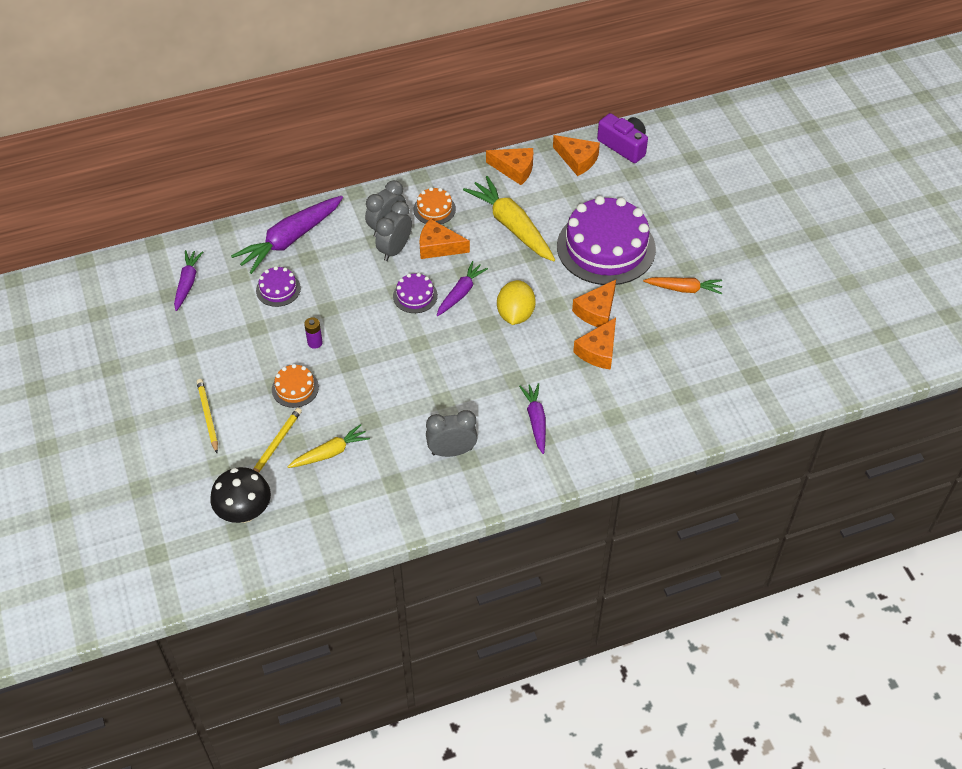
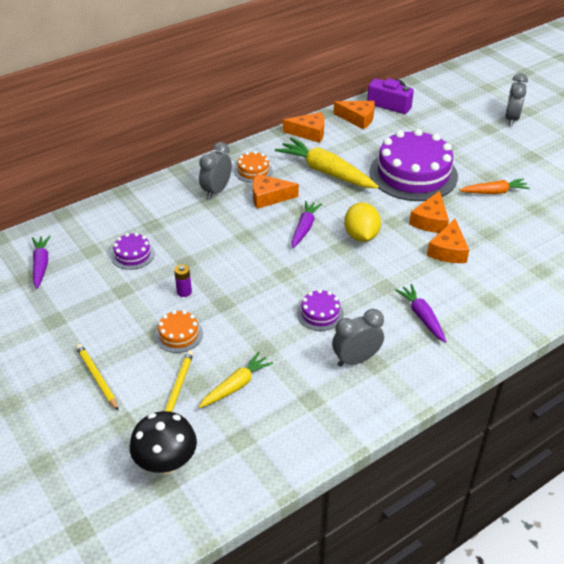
camera: 15 degrees left, 10 degrees down
(290, 240) = (130, 214): purple carrot -> none
(395, 250) = (230, 206): grey clock -> grey clock (511, 119)
(415, 296) = (264, 237): purple cake -> purple cake (320, 313)

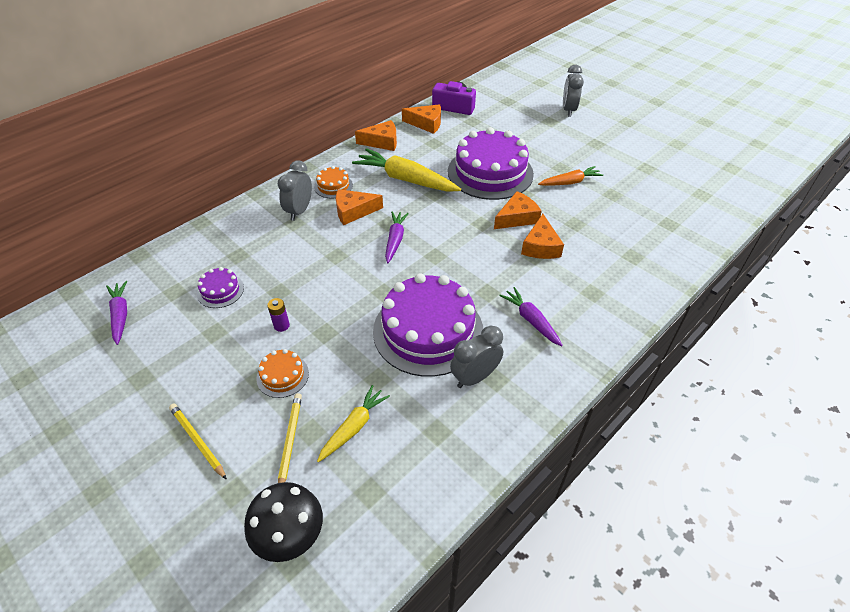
camera: 10 degrees left, 5 degrees up
(320, 313) = (428, 331): purple cake -> purple cake, size x2.27
(361, 236) = (453, 241): yellow lemon -> none
(430, 221) = (517, 218): orange cheese -> orange cheese turned 135 degrees counterclockwise

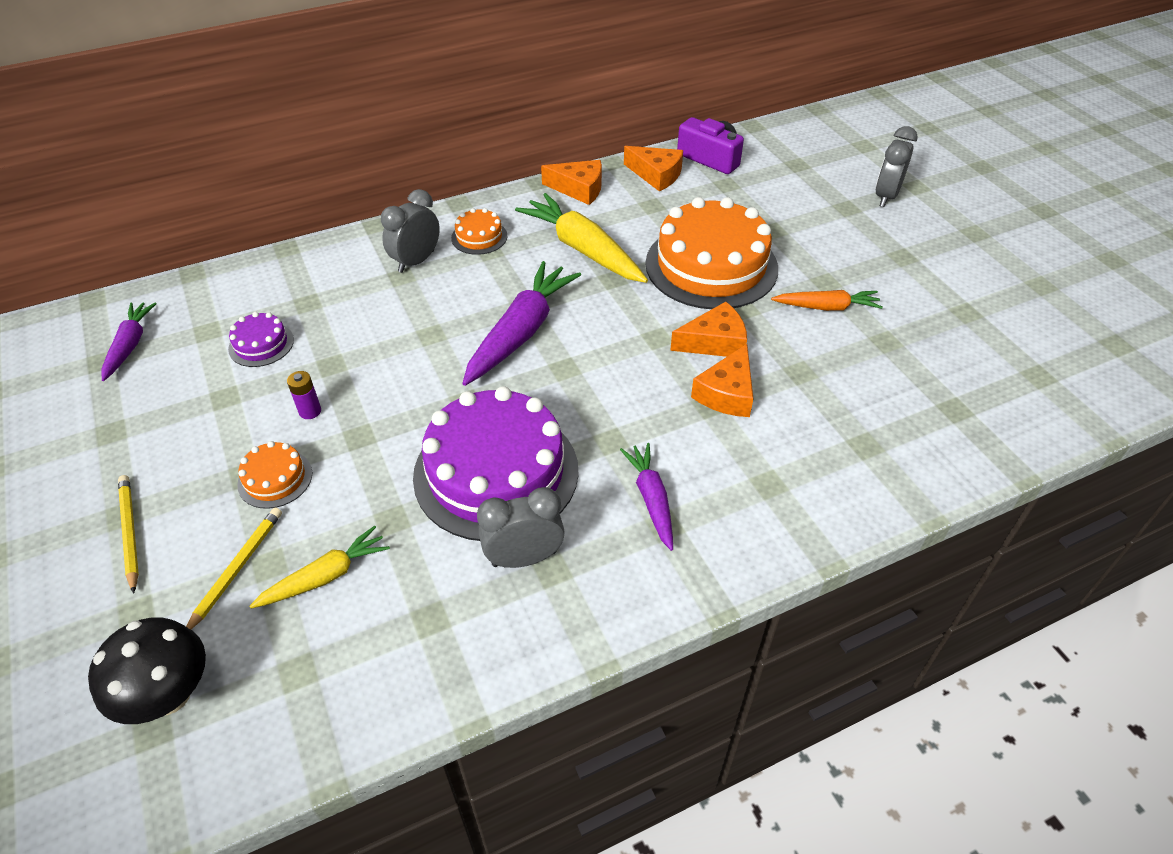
camera: 20 degrees right, 0 degrees up
(353, 211) = (487, 279): orange cheese -> none
(395, 240) = (521, 332): purple carrot -> purple carrot, size x1.72
(490, 172) = (711, 266): purple cake -> orange cake

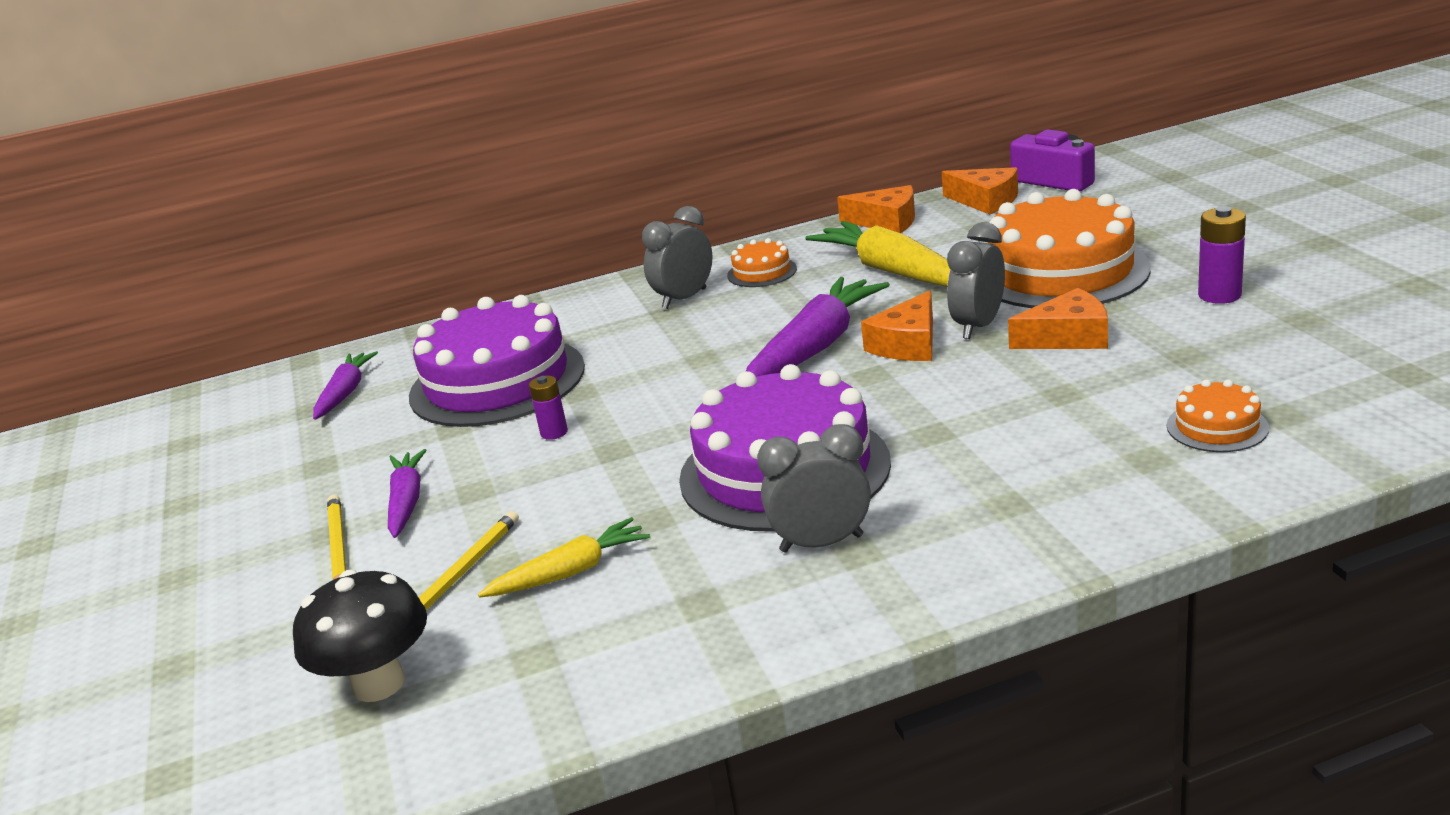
camera: 10 degrees right, 20 degrees down
(261, 344) = (497, 381): purple cake -> purple cake, size x2.27
(275, 479) = (511, 492): orange cake -> orange cake (1217, 427)
(651, 499) = (988, 481): purple carrot -> purple carrot (407, 502)
(727, 393) = (1087, 381): orange cheese -> orange cheese (908, 344)
(827, 307) = (1219, 295): orange carrot -> purple battery
(886, 196) = (1295, 192): grey clock -> grey clock (978, 326)

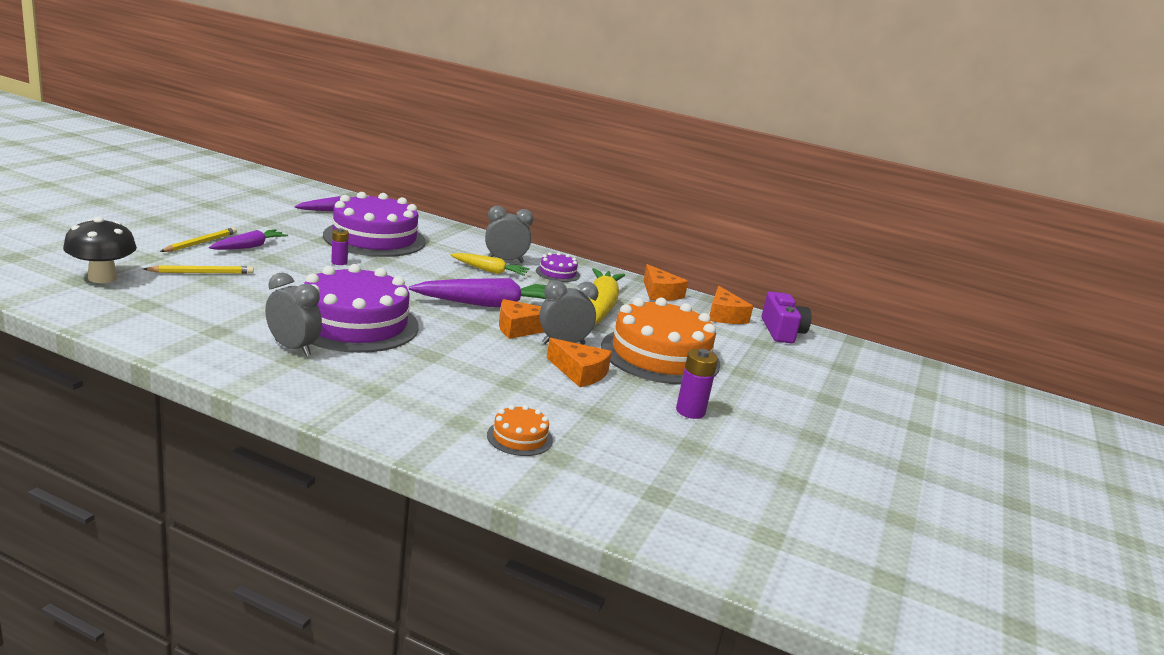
camera: 35 degrees right, 5 degrees down
(570, 572) = (219, 295): yellow carrot -> yellow carrot (489, 271)
(762, 272) = (557, 273): orange cake -> purple cake

